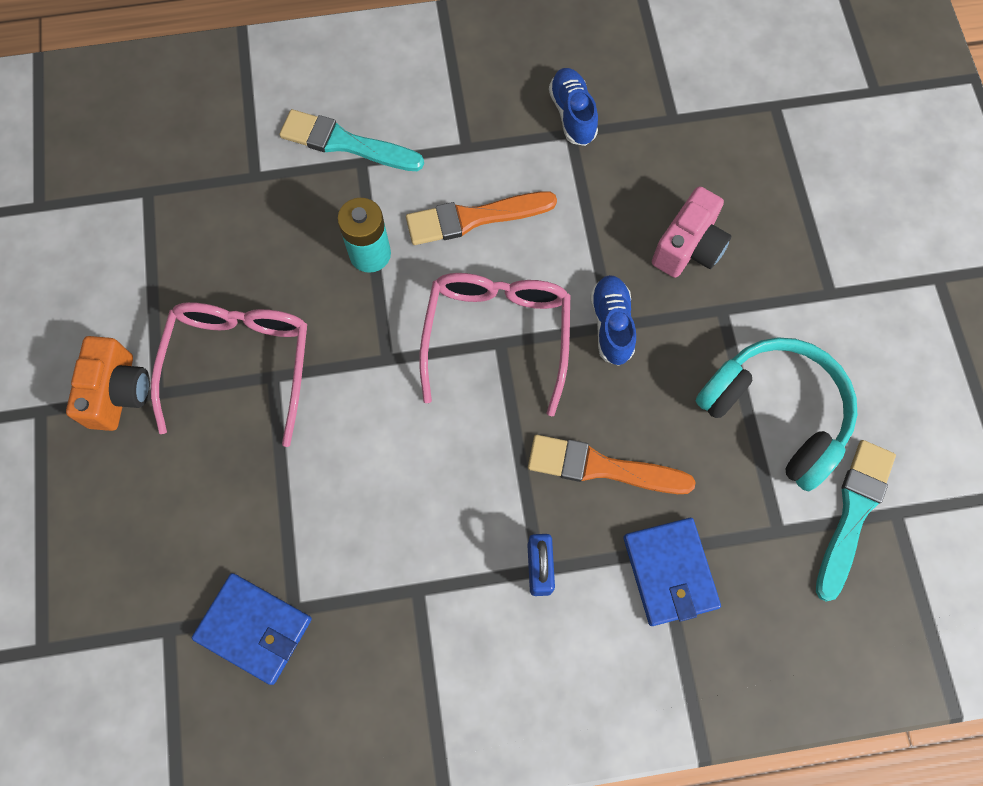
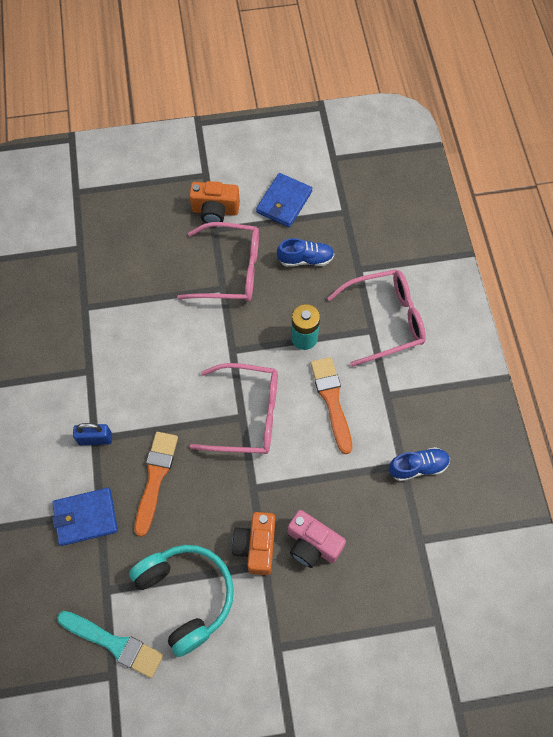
camera: 90 degrees right, 5 degrees down
(254, 628) = (76, 288): blue wallet -> blue wallet (284, 202)
(345, 143) = (385, 320): turquoise brush -> pink glasses
(611, 325) = (253, 488): blue shoe -> blue shoe (305, 259)
(696, 320) = (256, 546): none -> orange camera
(775, 414) = (186, 596): turquoise headphones -> turquoise headphones turned 75 degrees counterclockwise

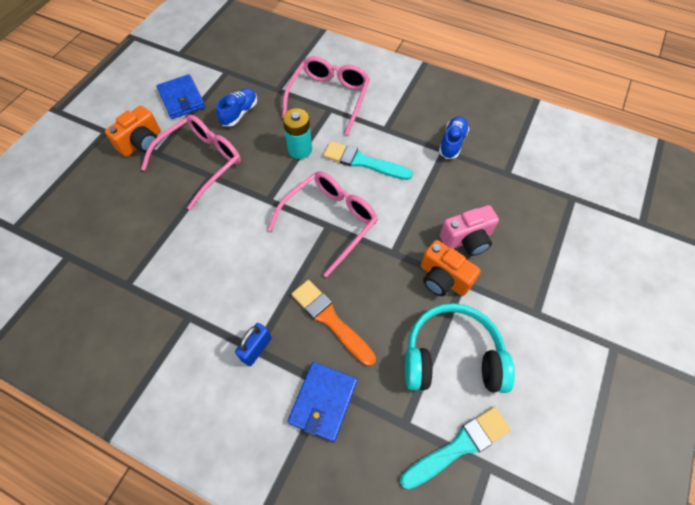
camera: 55 degrees left, 5 degrees down
(332, 400) = (363, 162): orange brush -> turquoise brush

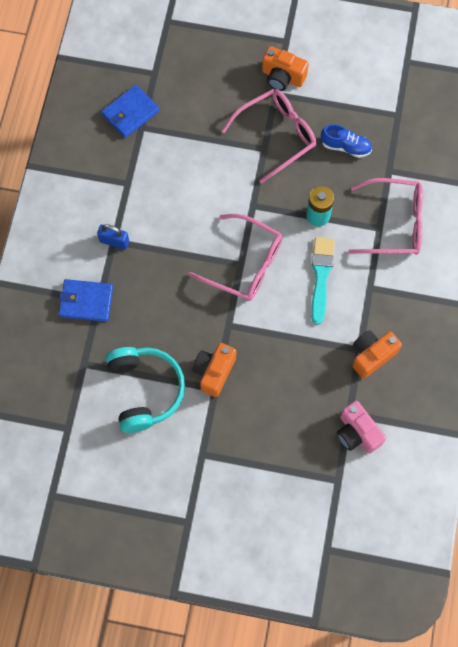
camera: 75 degrees right, 10 degrees up
(182, 99) = (346, 88): blue wallet -> blue wallet (130, 113)
(201, 162) = (277, 135): pink glasses -> pink glasses turned 60 degrees counterclockwise
(330, 320) = (152, 289): orange brush -> none
(452, 143) = (371, 355): blue shoe -> orange camera
(459, 446) = (77, 406): turquoise brush -> none
(467, 239) = (260, 386): pink camera -> pink camera (357, 433)

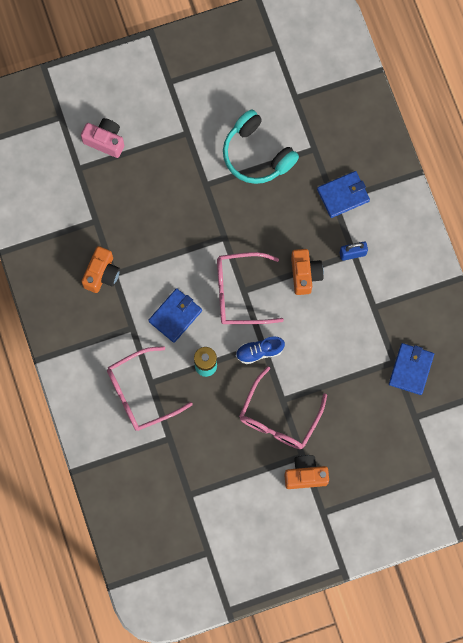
camera: 150 degrees right, 5 degrees up
(214, 372) = (214, 196): orange camera -> orange camera (305, 274)
(321, 276) = (175, 316): turquoise brush -> blue wallet
(345, 146) = (216, 440): blue shoe -> blue shoe (259, 351)
(357, 433) = (82, 209): pink camera -> pink camera (105, 141)

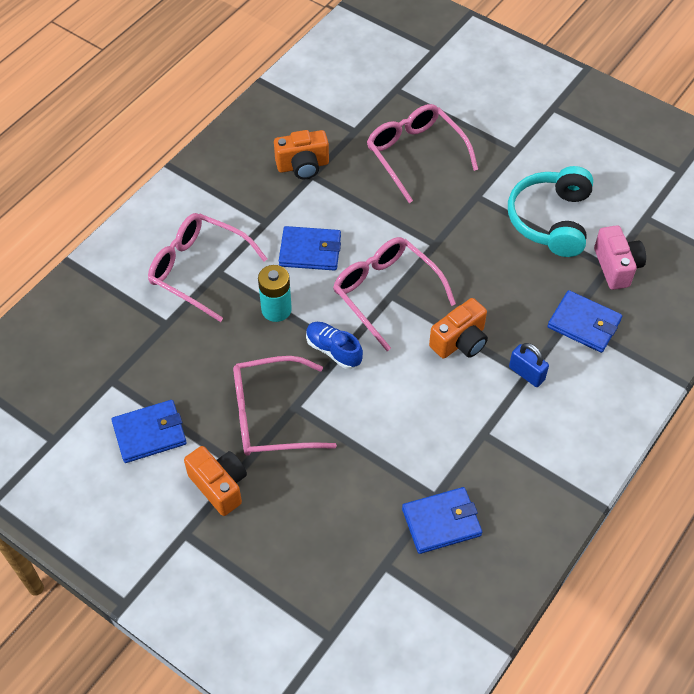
camera: 55 degrees right, 20 degrees down
(105, 141) = (443, 93): pink camera -> pink camera (616, 267)
(144, 197) = (415, 154): none -> pink glasses
(242, 494) = (149, 433): none -> blue wallet

